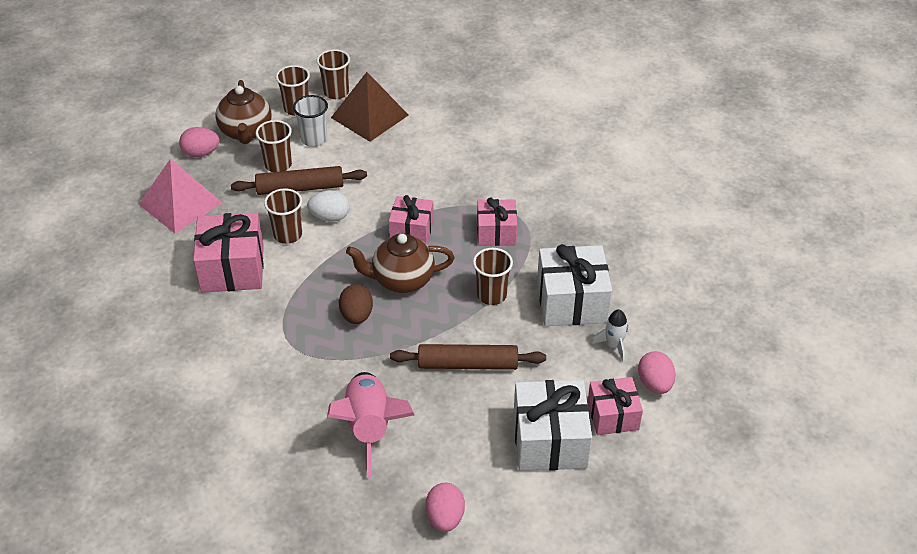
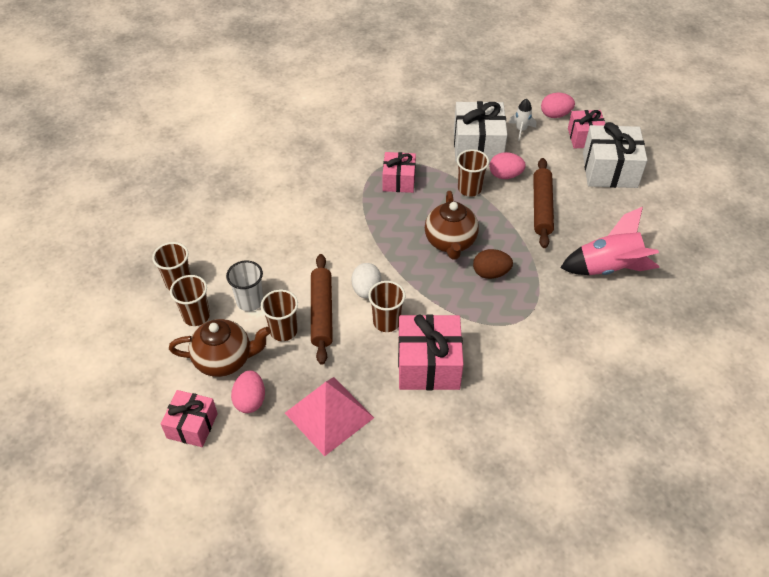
camera: 85 degrees left, 5 degrees up
(369, 116) = (224, 257): brown pyramid -> none
(411, 231) = (391, 233): pink gift -> pink gift (192, 425)
(445, 517) = (683, 228): pink egg -> pink egg (505, 175)

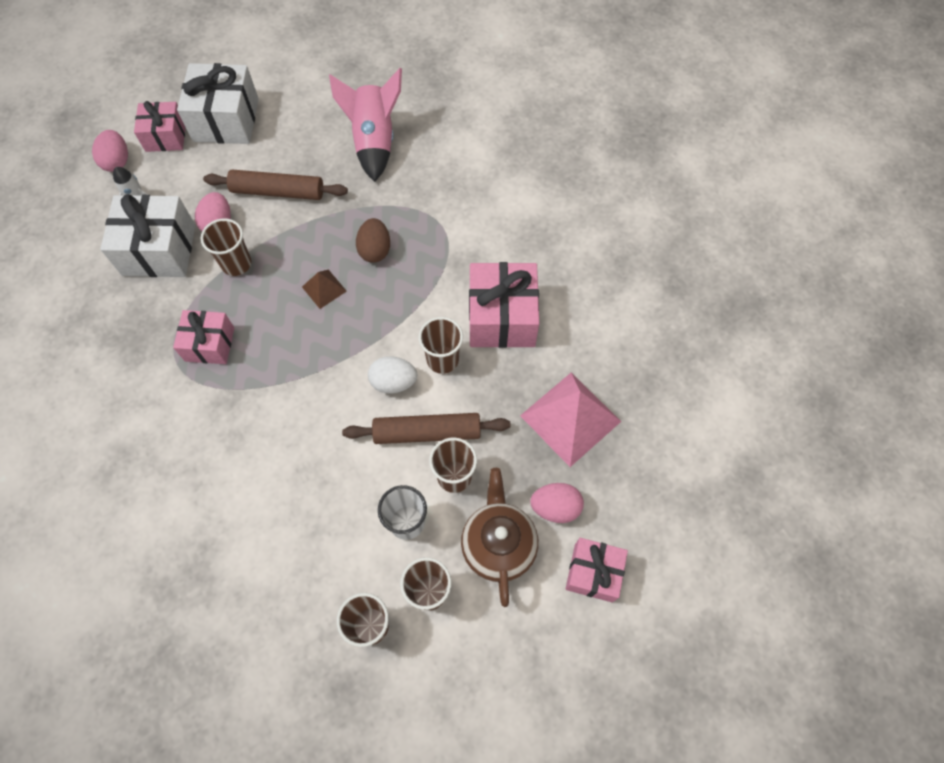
camera: 90 degrees left, 15 degrees up
(450, 242) = (324, 289): brown teapot -> brown pyramid

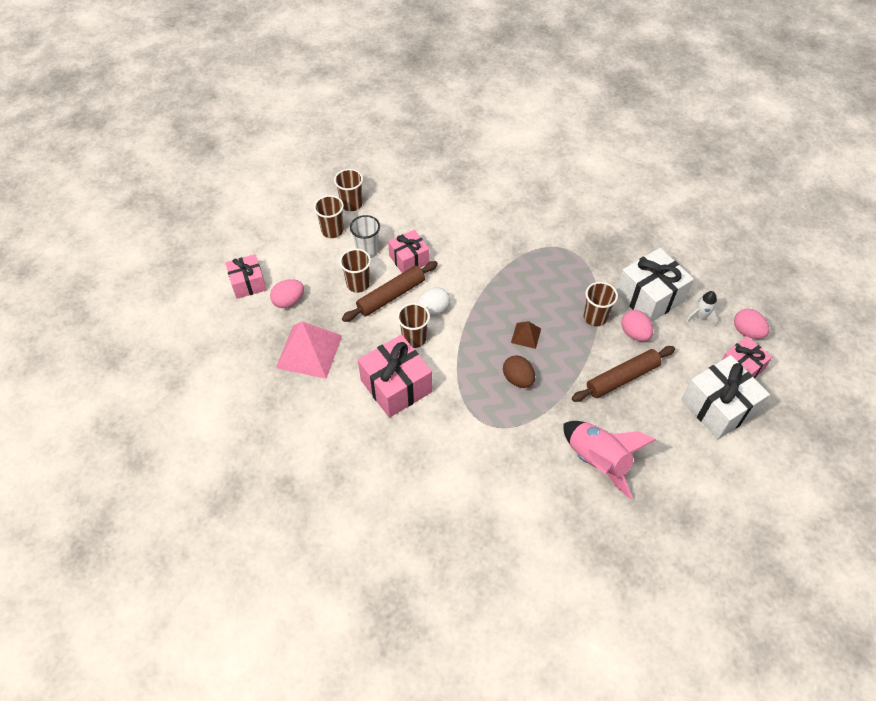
camera: 145 degrees right, 10 degrees down
(209, 344) = (559, 267): pink gift -> pink gift (409, 259)
(498, 545) = (309, 267): brown teapot -> none

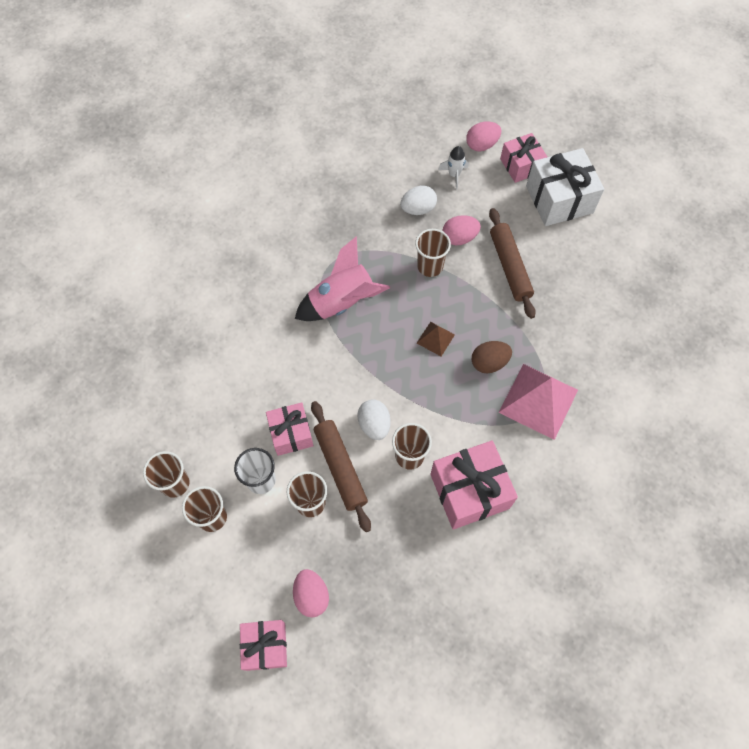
camera: 75 degrees left, 10 degrees up
(309, 351) = (396, 583): pink pyramid -> pink pyramid (538, 401)
(598, 460) = (598, 319): pink rocket -> pink rocket (342, 302)
(650, 297) = (418, 209): white gift -> white egg

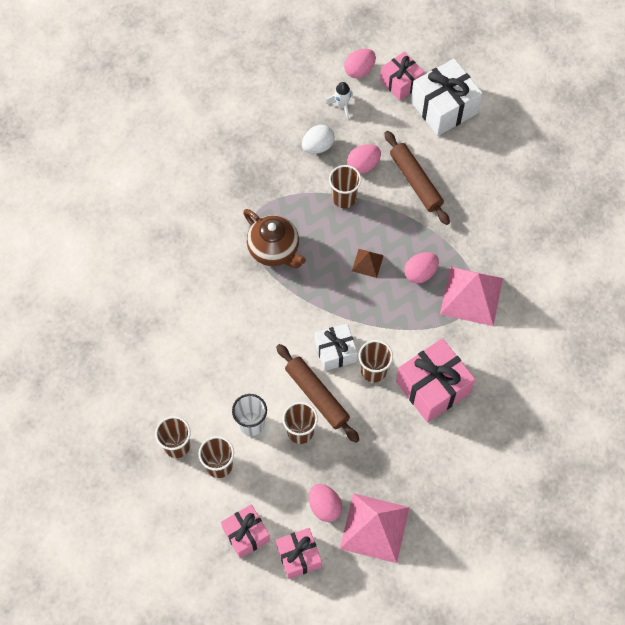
camera: 15 degrees left, 0 degrees up
(291, 433) = (265, 378): pink gift -> pink gift (246, 534)
(342, 302) = (274, 250): pink rocket -> brown teapot
(359, 636) = (374, 528): none -> pink pyramid
(374, 425) = (335, 352): white egg -> white gift
(489, 363) = (420, 273): brown egg -> pink egg

